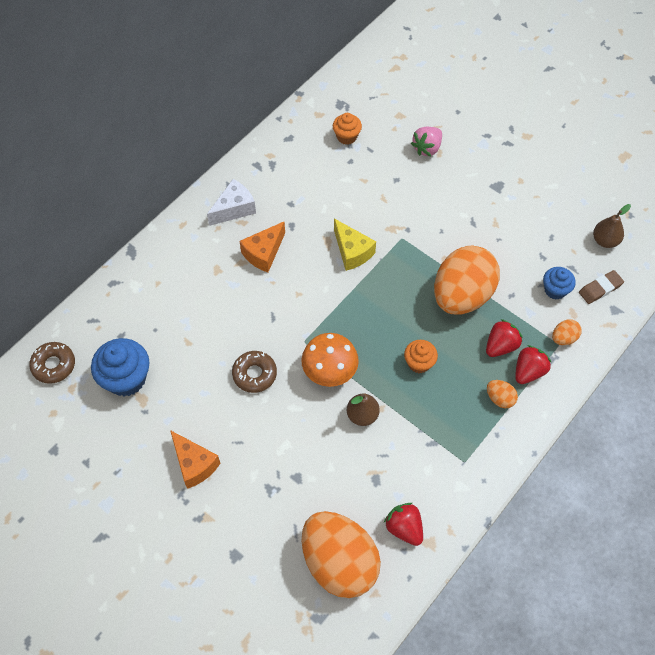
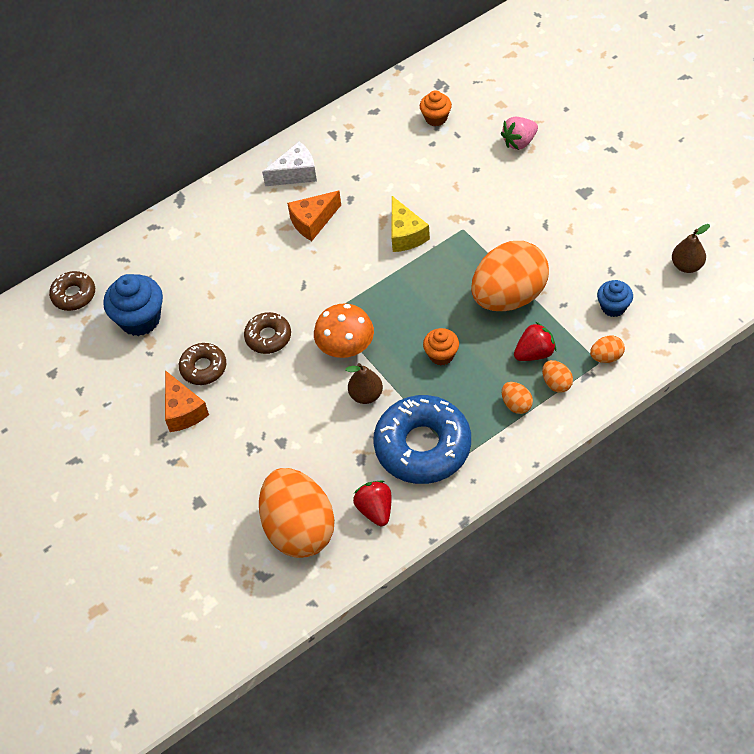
camera: 20 degrees right, 5 degrees down
(201, 416) = (203, 368): none -> brown donut
(429, 456) = (422, 446): none -> blue donut
(528, 371) = (556, 383): red strawberry -> orange egg
(600, 289) = (664, 314): brown eraser -> none

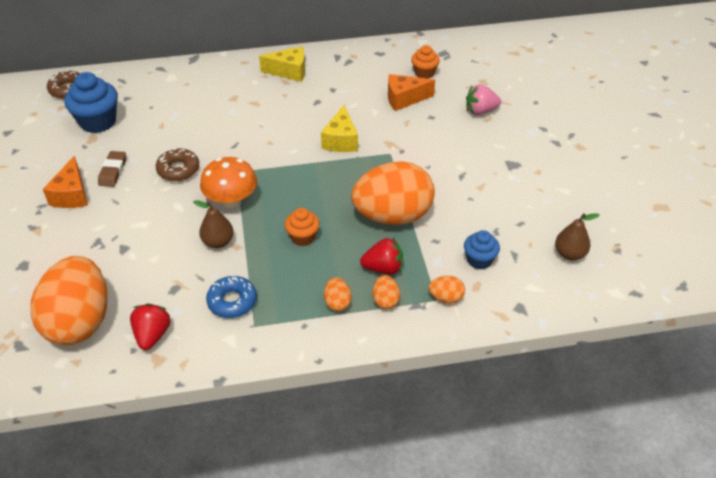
camera: 20 degrees right, 10 degrees down
(203, 368) = (113, 171): brown donut -> brown eraser
(295, 173) = (289, 72): white cheese -> yellow cheese
(313, 221) = (276, 106): orange cheese -> orange cheese (404, 99)
(422, 446) = (232, 301): blue donut -> blue donut, size x0.52

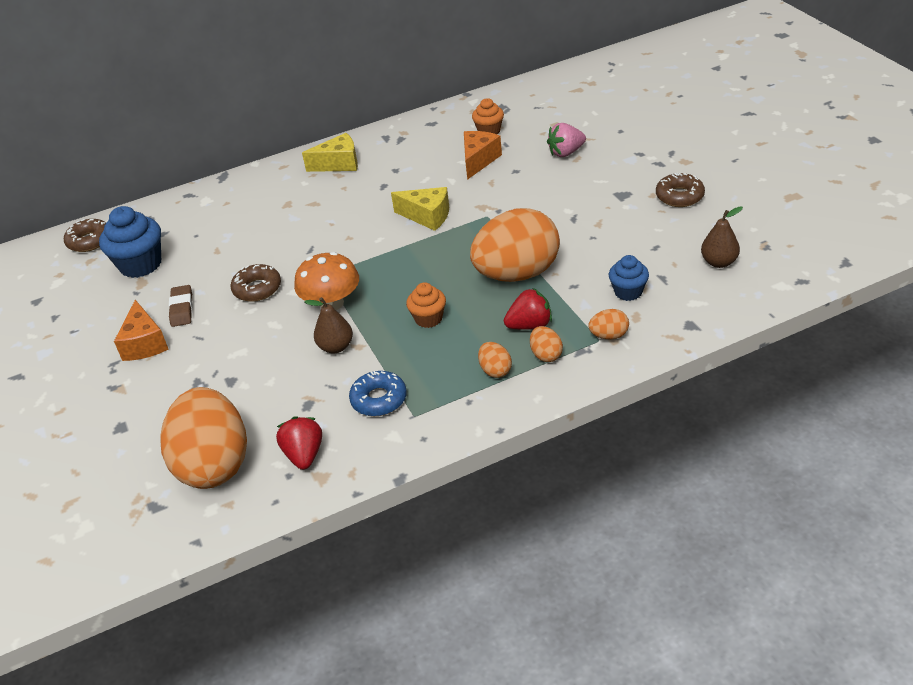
camera: 10 degrees left, 5 degrees down
(341, 140) = (427, 216): yellow cheese -> yellow cheese turned 60 degrees counterclockwise
(404, 99) = (478, 160): orange cheese -> orange cheese turned 135 degrees clockwise
(561, 179) = (679, 196): none -> brown donut

